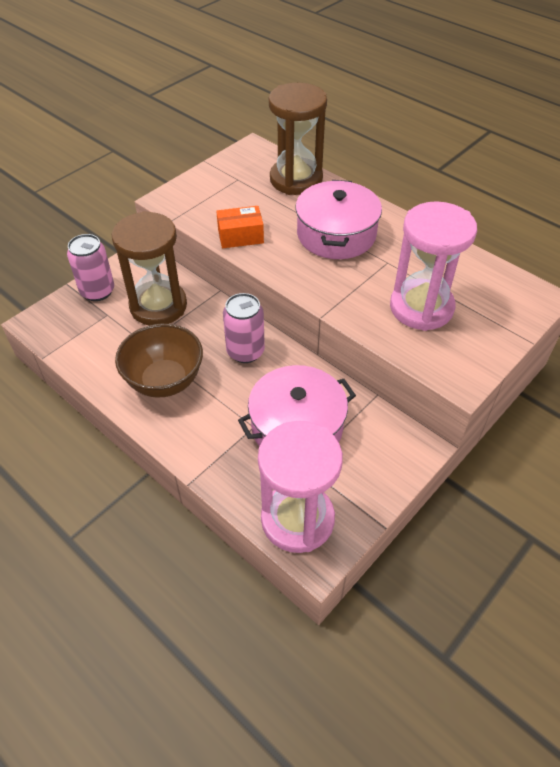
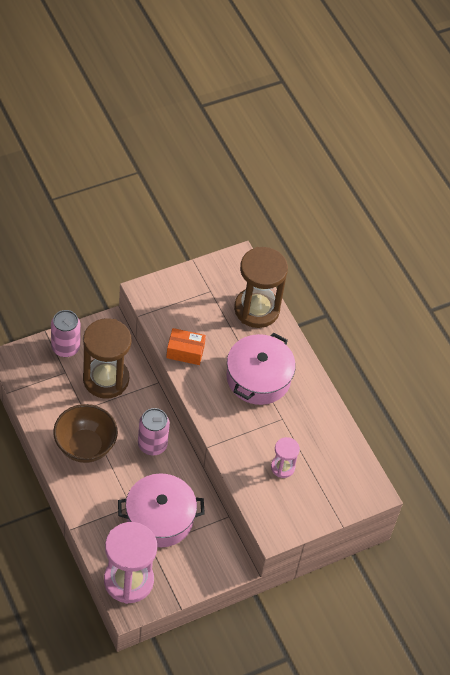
camera: 15 degrees right, 5 degrees up
(421, 307) = (282, 467): pink hourglass -> pink hourglass, size x0.50

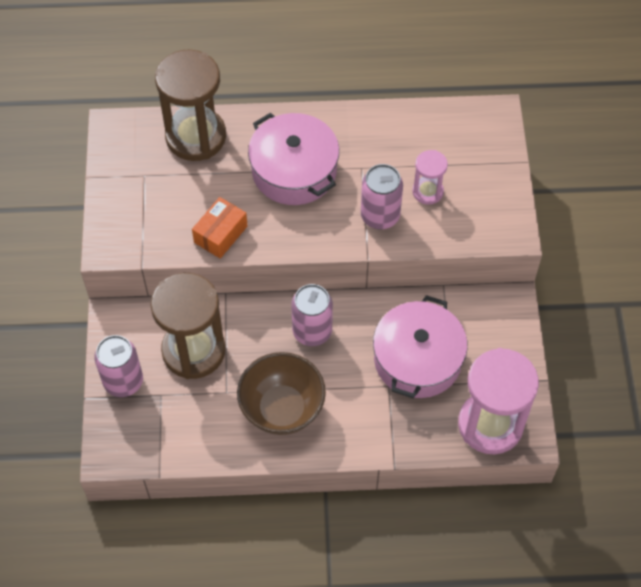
camera: 60 degrees left, 5 degrees up
(247, 443) = (380, 216): none -> pink can

